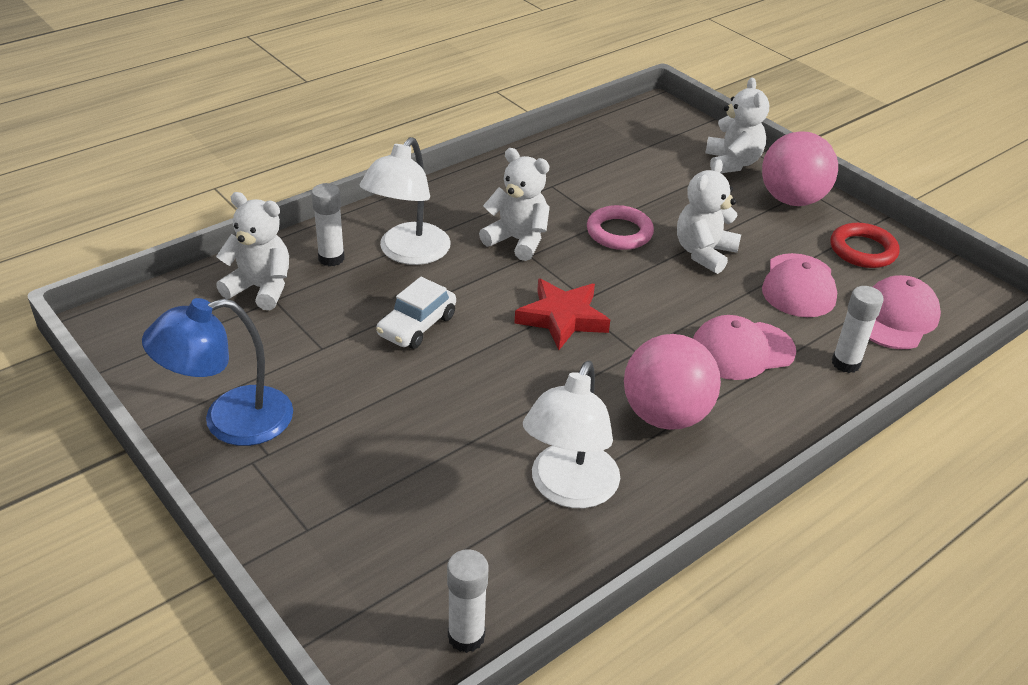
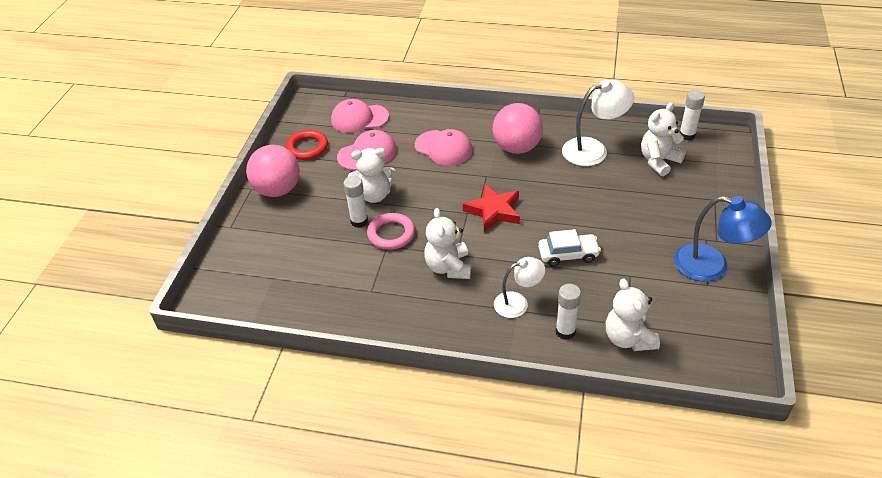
camera: 125 degrees left, 5 degrees up
(408, 253) = (518, 303): white lamp -> white lamp, size x0.64
(732, 163) = (255, 231): white teddy bear -> white teddy bear (658, 161)
(845, 363) = (414, 119): white glue stick -> white glue stick (359, 221)

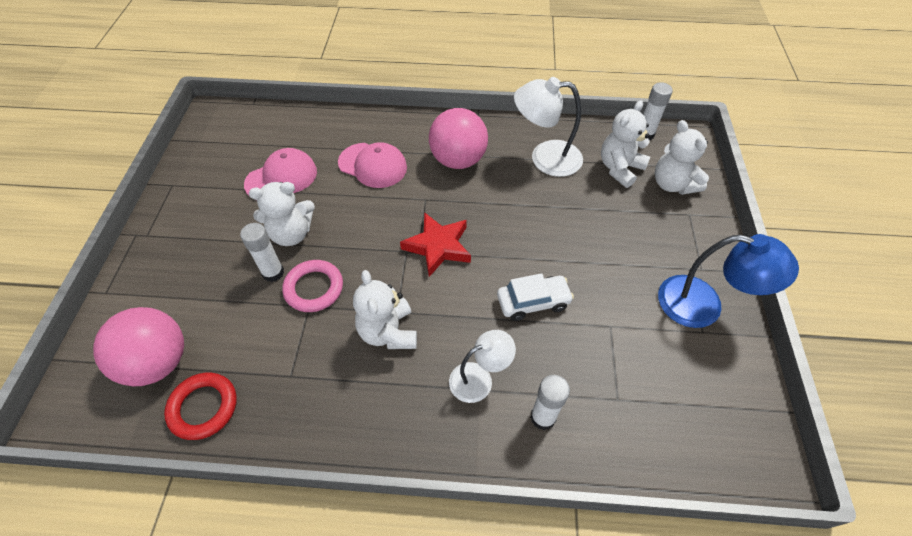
camera: 10 degrees left, 10 degrees up
(278, 190) = (170, 234): pink ball -> pink ball (158, 362)
(307, 148) = (208, 174): red ring -> red ring (203, 407)
(359, 118) = (271, 132): pink cap -> none
(593, 149) = (545, 158): white lamp -> white lamp turned 150 degrees counterclockwise
(628, 338) = (622, 421): white teddy bear -> white teddy bear (672, 184)

